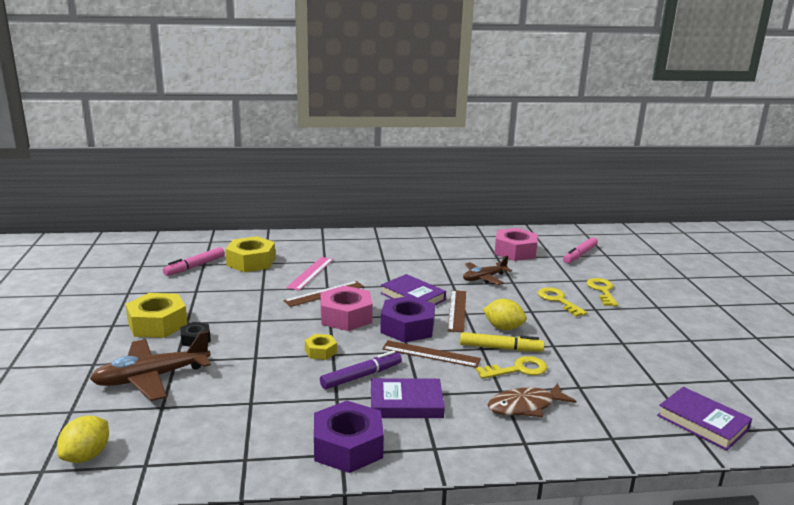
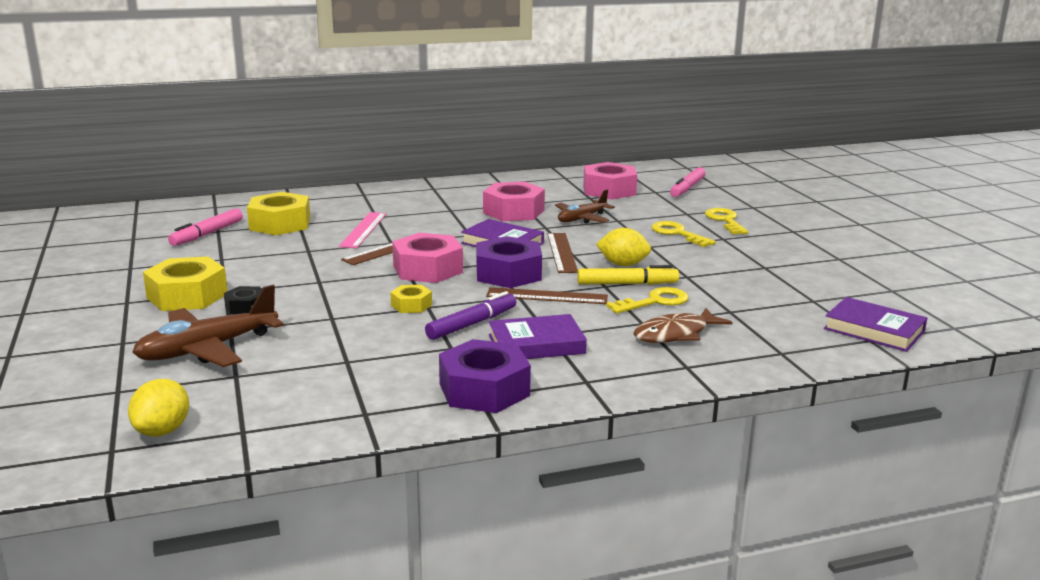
camera: 10 degrees left, 0 degrees up
(432, 266) = (513, 211): none -> pink nut

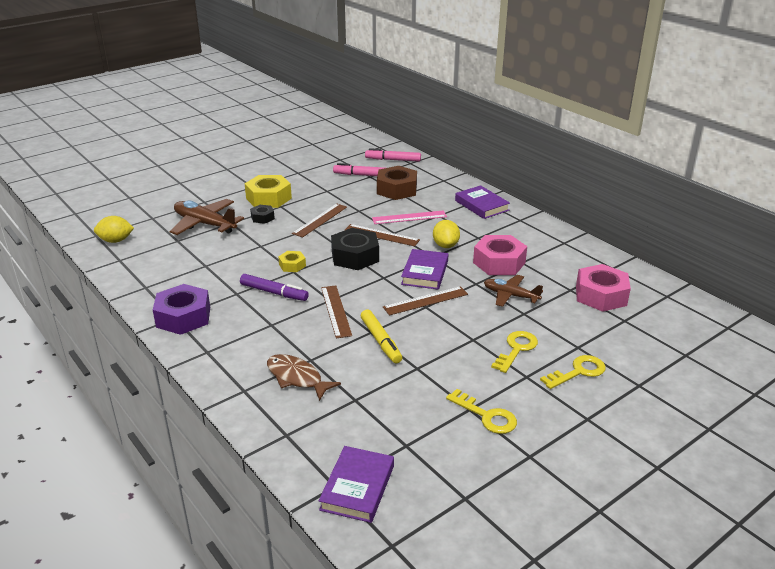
camera: 70 degrees right, 10 degrees up
(280, 224) = (397, 189): yellow nut -> brown nut
(305, 274) = (320, 220): none -> brown ruler
(427, 269) = (355, 256): pink nut -> black nut
(508, 273) = (367, 287): purple nut -> none
(536, 344) = (254, 322): purple book -> purple book (481, 205)
(623, 264) = (420, 333): yellow lemon -> yellow lemon (445, 245)
(655, 302) = (353, 359): yellow key -> yellow key (486, 416)
(687, 188) = (655, 337): pink marker -> pink marker (393, 160)

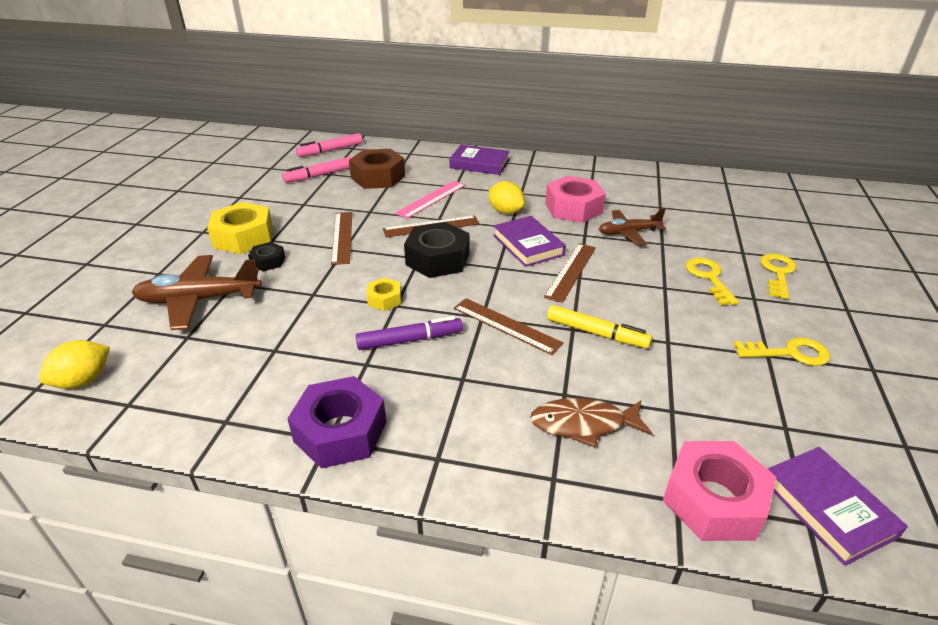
camera: 40 degrees left, 5 degrees up
(601, 295) = (687, 202): pink nut -> pink nut (713, 500)

